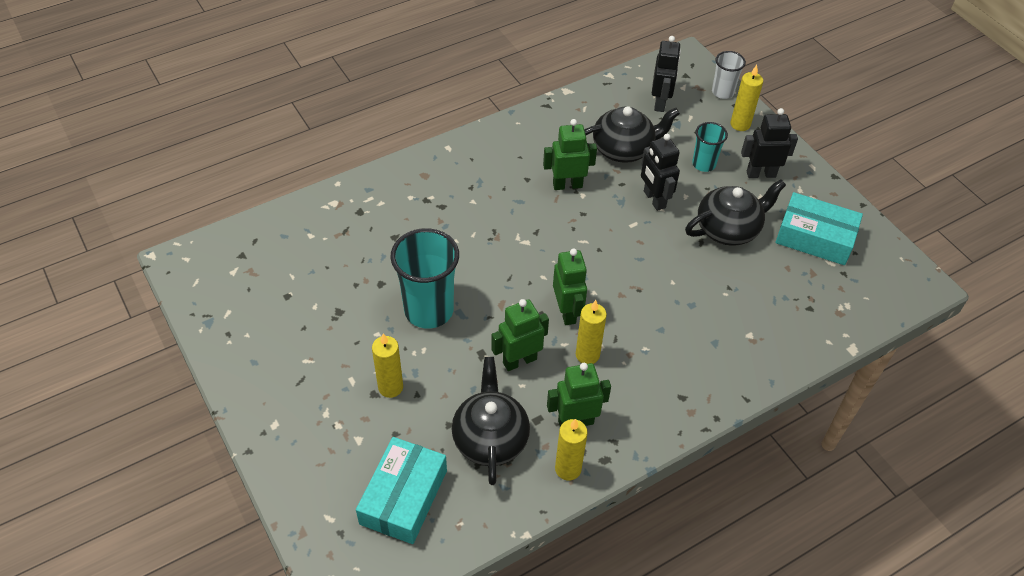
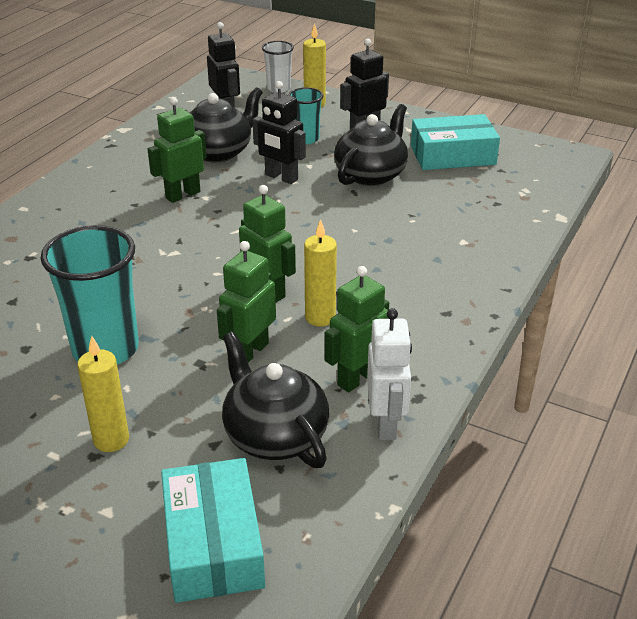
camera: 30 degrees left, 15 degrees down
(568, 469) = (386, 423): yellow candle -> white robot

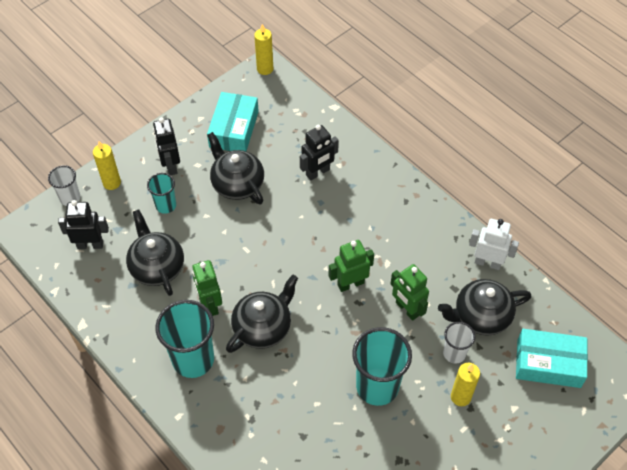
camera: 70 degrees left, 20 degrees up
(102, 200) = (193, 359): none -> turquoise cup
(166, 237) = (263, 327): none -> black teapot
(190, 417) = (454, 353): none -> white cup
(281, 177) = (215, 237): black robot -> black robot (318, 172)
(320, 317) = (387, 264): yellow candle -> yellow candle (265, 69)
(357, 378) = (448, 263): green robot -> none

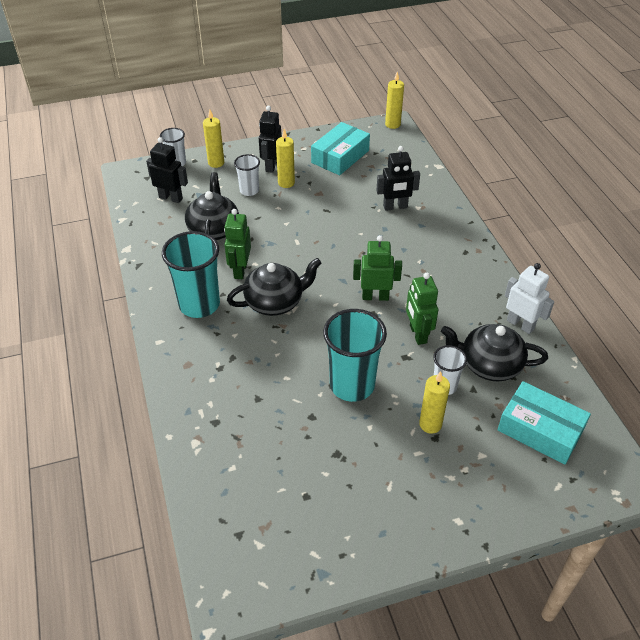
camera: 25 degrees right, 10 degrees down
(166, 205) = (249, 190): turquoise cup -> white cup
(197, 182) = (286, 183): none -> yellow candle
(237, 183) = (319, 194): black teapot -> none

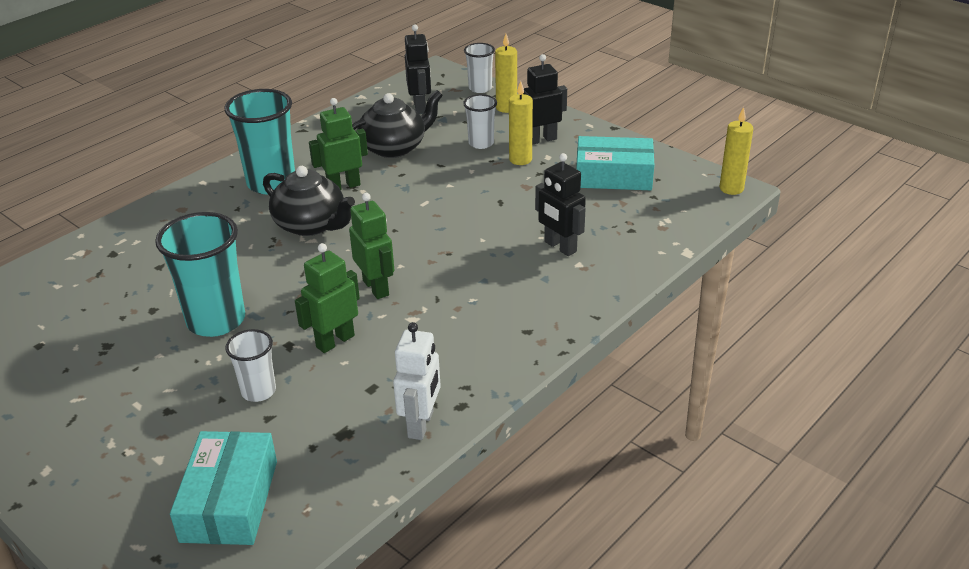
camera: 60 degrees right, 10 degrees down
(430, 424) = (187, 400): yellow candle -> none
(489, 365) = (321, 418): black teapot -> none

